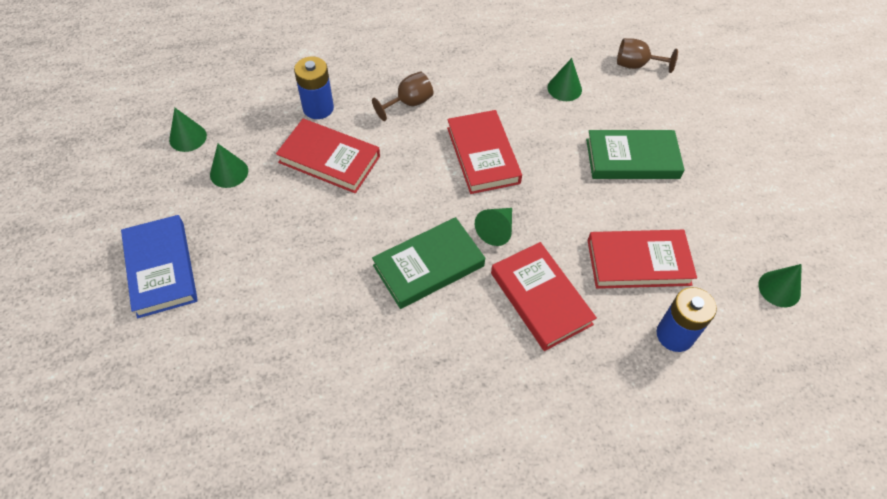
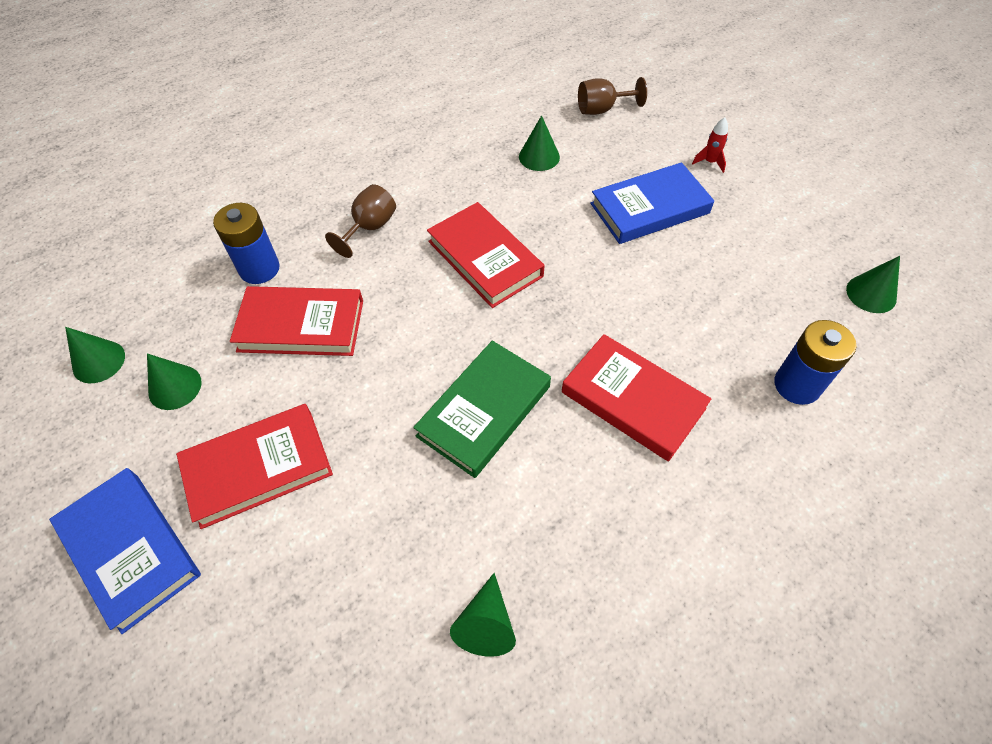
camera: 20 degrees left, 0 degrees up
(496, 230) = (542, 339): green cone -> green cone (486, 624)
(632, 159) = (650, 208): green book -> blue book
(638, 262) = (716, 318): red book -> red book (258, 468)
(703, 137) = (709, 162): none -> red rocket

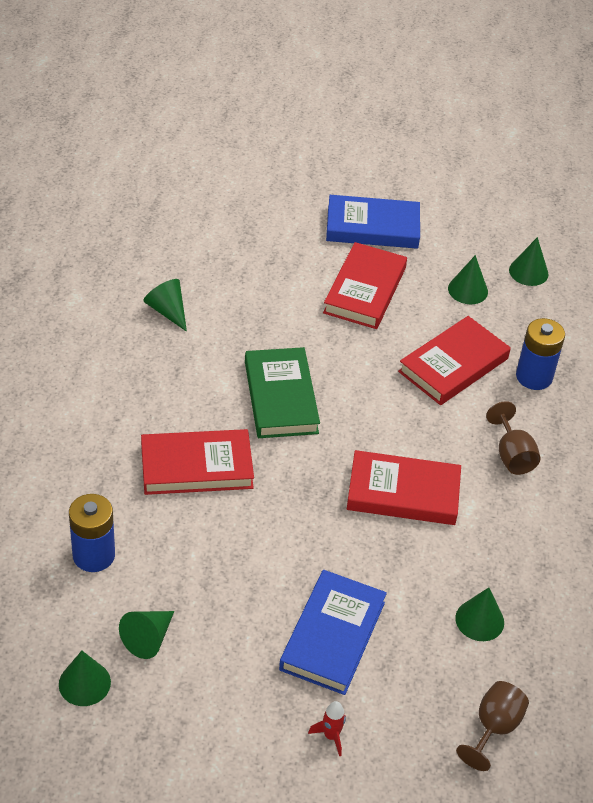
camera: 130 degrees right, 10 degrees down
(795, 291) = (148, 638): none -> green cone

